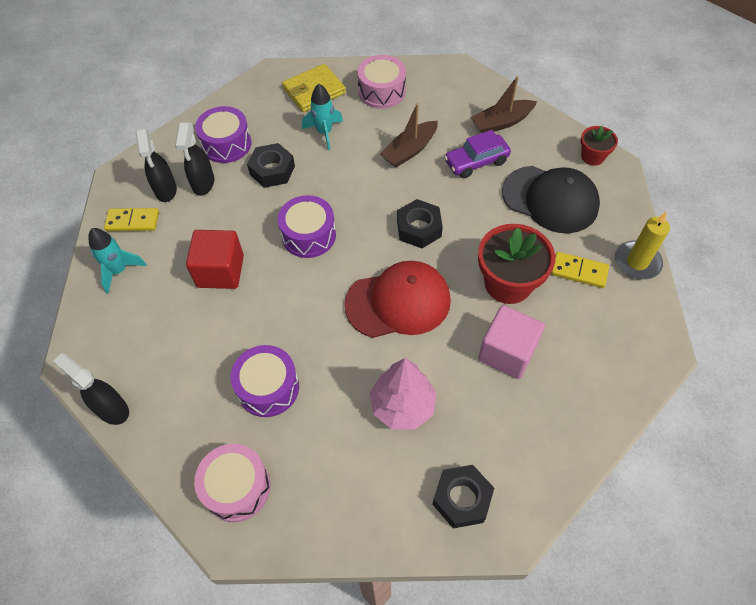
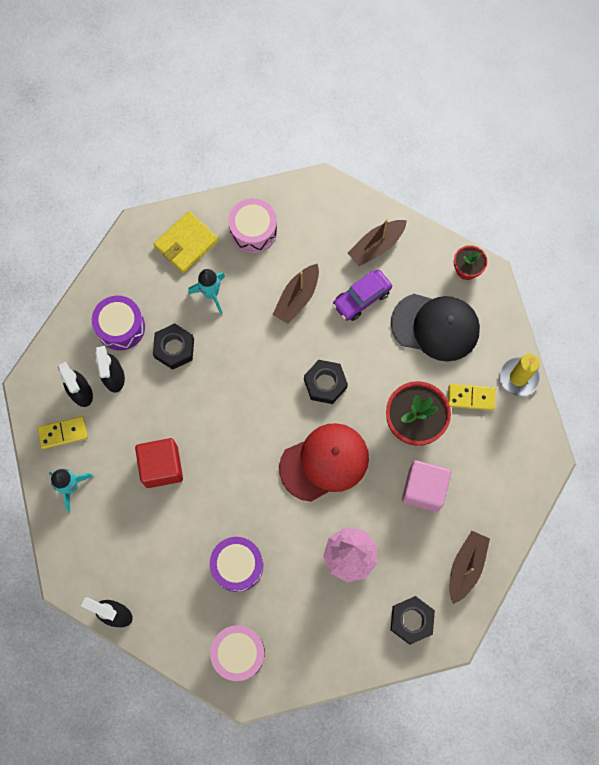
camera: 15 degrees left, 15 degrees up
(308, 235) = (229, 412): purple drum -> none
(543, 450) = (466, 567): none -> brown boat

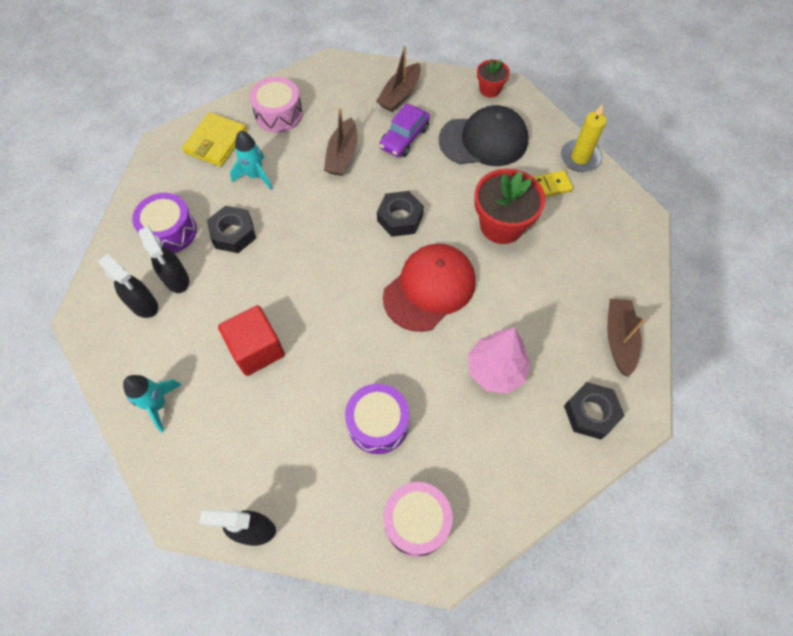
camera: 20 degrees left, 10 degrees down
(63, 433) = (134, 351): yellow domino -> none
(423, 489) = (540, 281): pink cube -> none

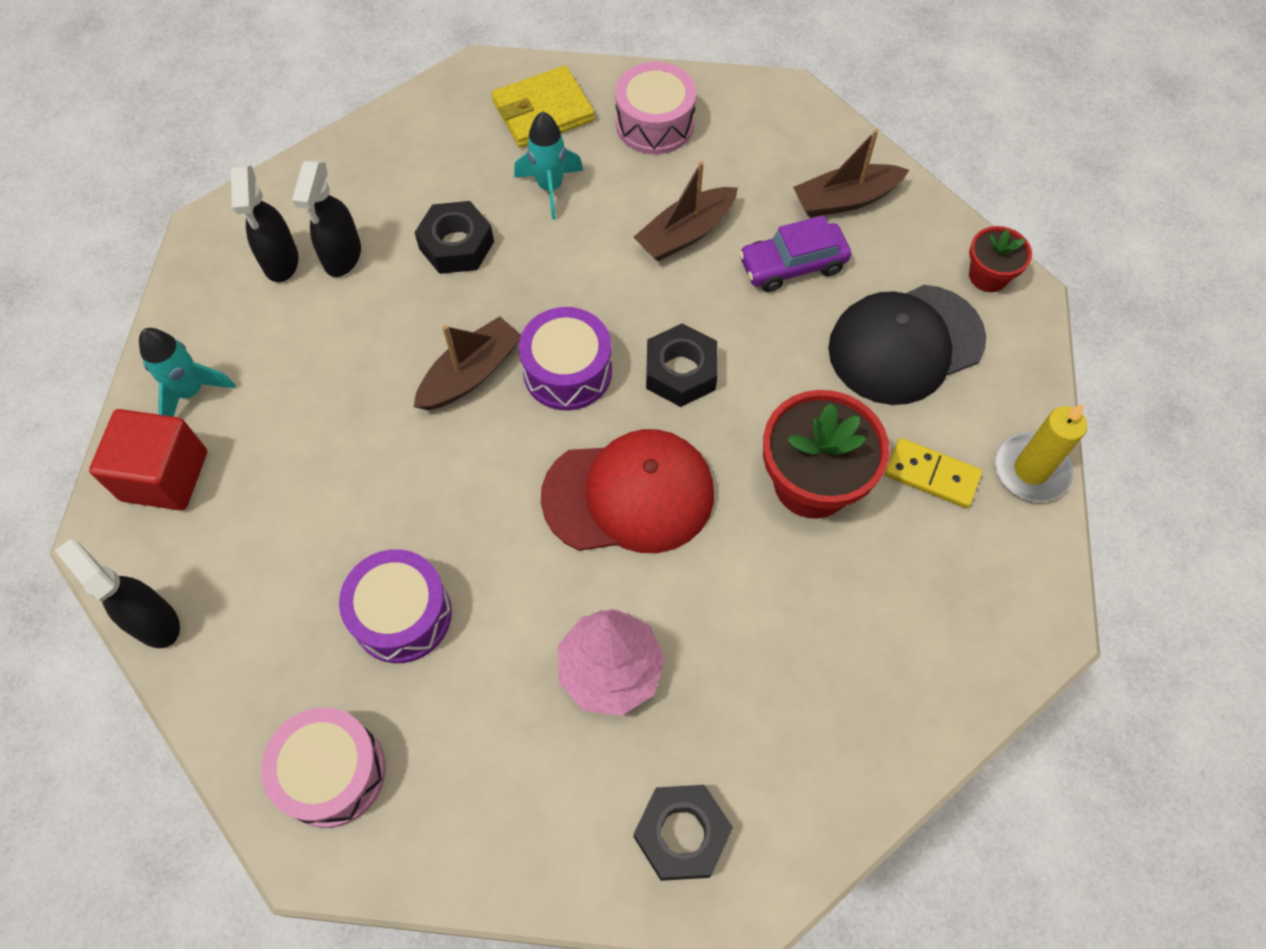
camera: 40 degrees right, 0 degrees up
(170, 231) = (388, 191): purple drum -> purple drum (567, 371)
(257, 349) = (351, 410): red cube -> red cube (165, 476)
(484, 140) = (905, 344): black cap -> black cap turned 120 degrees clockwise
(618, 339) = (824, 770): brown boat -> brown boat (471, 374)

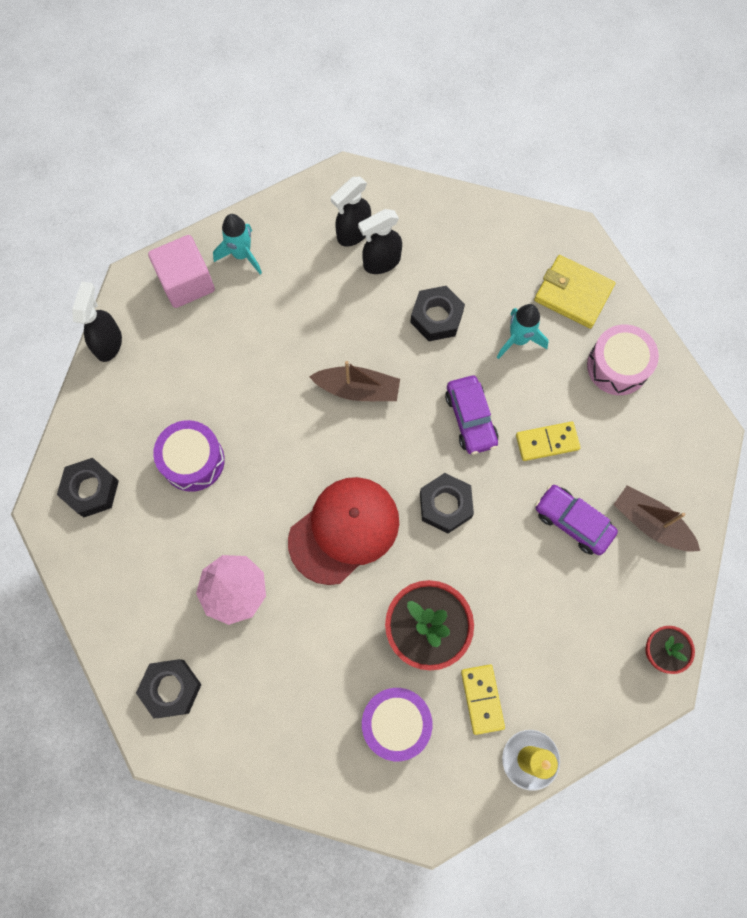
camera: 55 degrees right, 10 degrees up
(165, 476) = (186, 282): red cube -> pink cube
(332, 773) = (91, 490): pink drum -> black nut
(567, 371) = (398, 441): purple drum -> purple drum (396, 723)
(601, 286) = (470, 419): none -> purple car
(629, 495) = (344, 530): red cap -> red cap turned 90 degrees counterclockwise
(685, 233) = (547, 442): brown boat -> yellow domino
(905, 344) = (565, 628): black cap -> none

